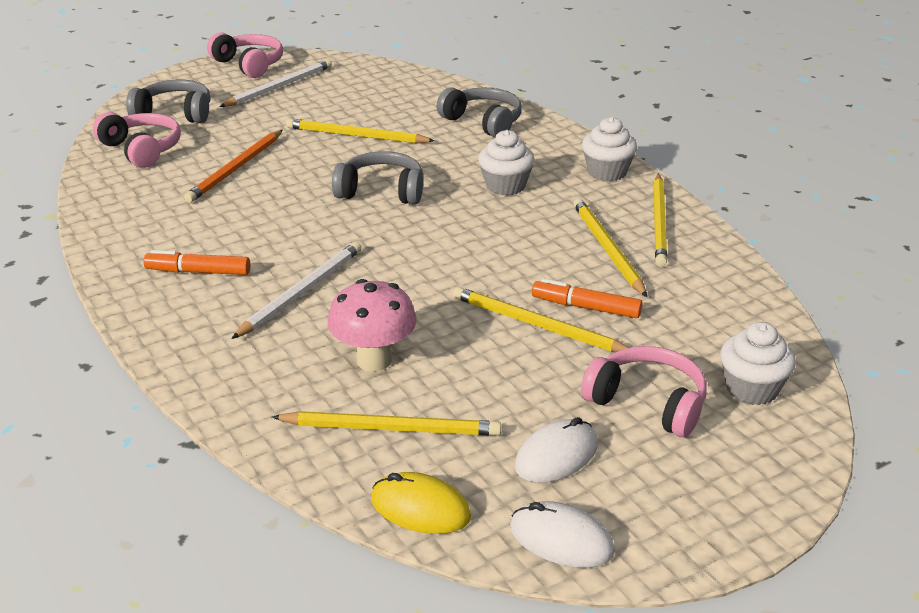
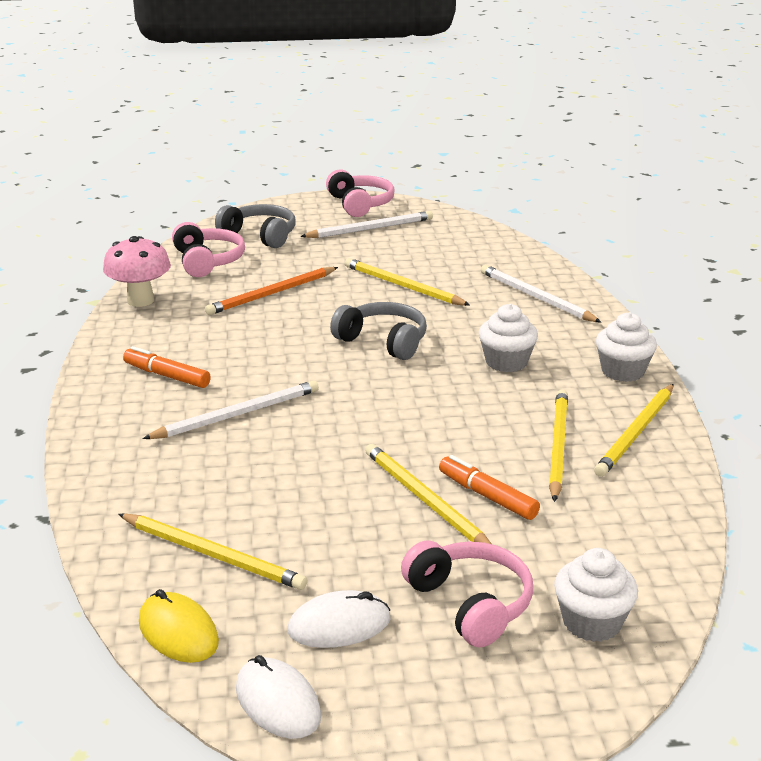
camera: 25 degrees right, 5 degrees down
(374, 360) = (248, 491): pink mushroom -> pink mushroom (140, 300)
(483, 122) = (536, 297): grey headphones -> white pencil

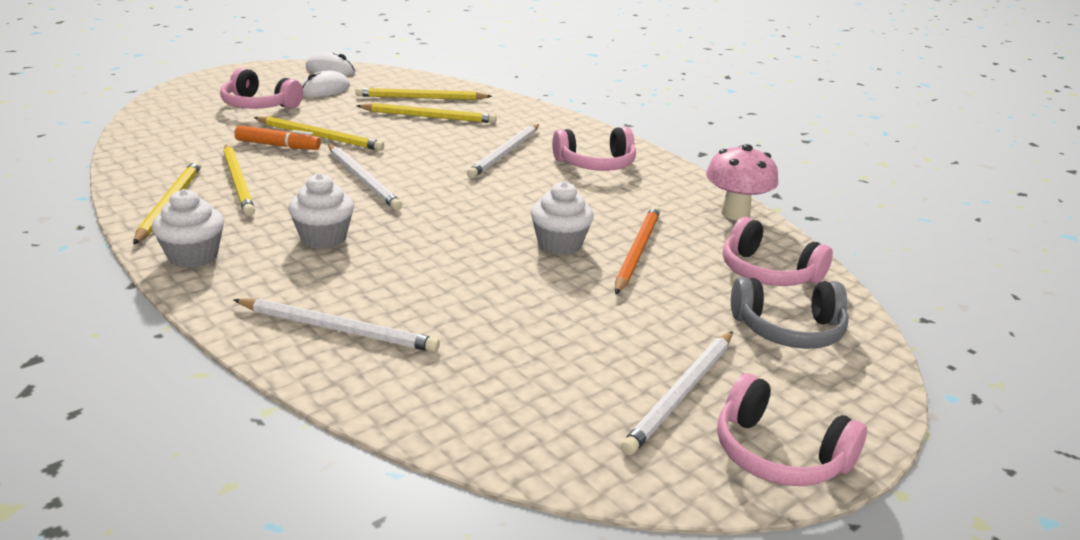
camera: 145 degrees right, 0 degrees up
(167, 376) = (596, 164): orange marker -> pink headphones
(178, 632) = (401, 77): yellow mouse -> none
(383, 341) = (462, 229): grey headphones -> none
(403, 286) = (516, 300): yellow pencil -> yellow pencil (429, 117)
(425, 416) = (363, 179): none -> white pencil
(592, 622) = (184, 110): white cupcake -> white cupcake (559, 244)

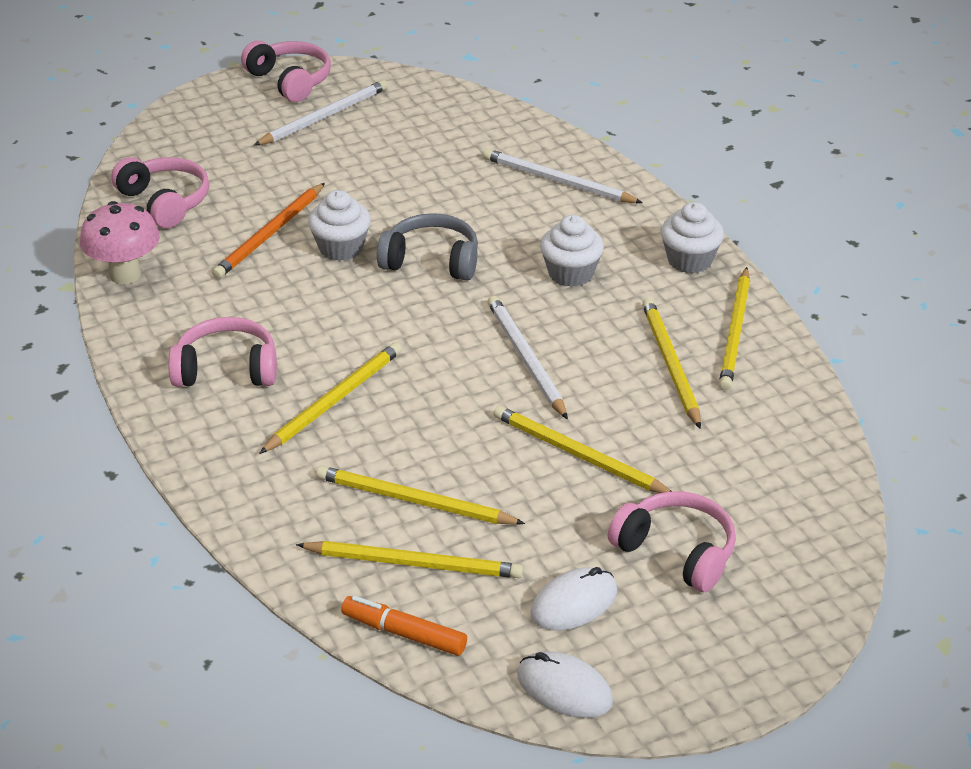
camera: 165 degrees left, 10 degrees up
(278, 145) = (634, 436): orange marker -> orange marker (404, 633)
(505, 153) = (334, 400): white pencil -> yellow pencil
(788, 330) = (202, 151): grey headphones -> grey headphones (431, 261)

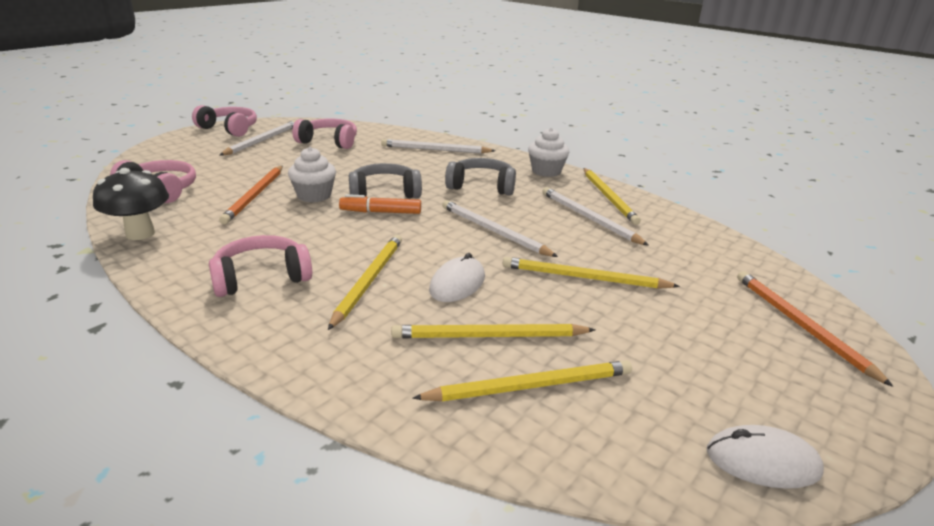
camera: 25 degrees left, 10 degrees down
(125, 274) = (140, 233): pink mushroom -> black mushroom
(404, 633) = (575, 454): orange marker -> orange marker (381, 212)
(571, 273) = (482, 186): white cupcake -> grey headphones
(574, 603) = (689, 381): white mouse -> white mouse (457, 284)
(670, 364) = (589, 218): yellow pencil -> white pencil
(677, 551) = (717, 323): pink headphones -> pink headphones (329, 142)
(773, 580) = (801, 325): none -> orange pencil

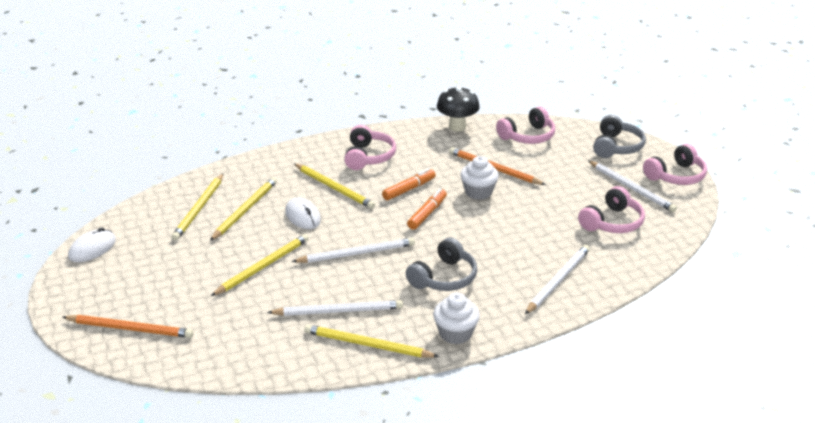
camera: 120 degrees right, 5 degrees up
(335, 232) = (409, 189): none -> orange marker
(384, 193) = (463, 224): grey headphones -> grey headphones (616, 147)

